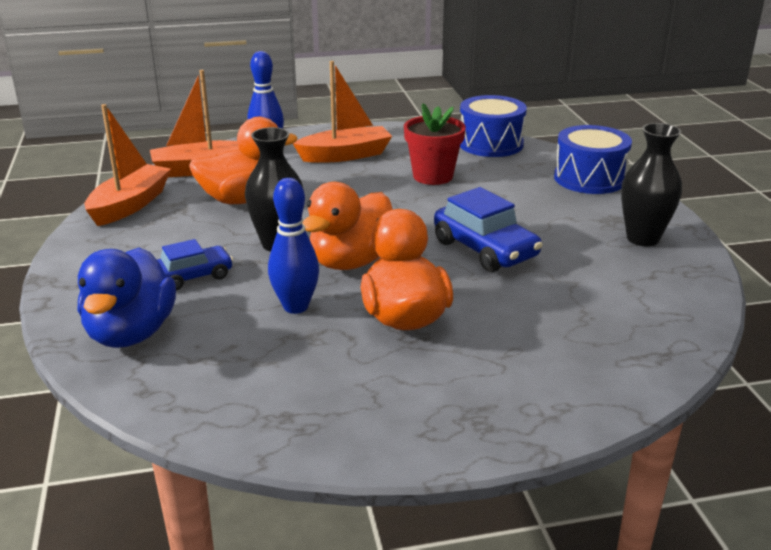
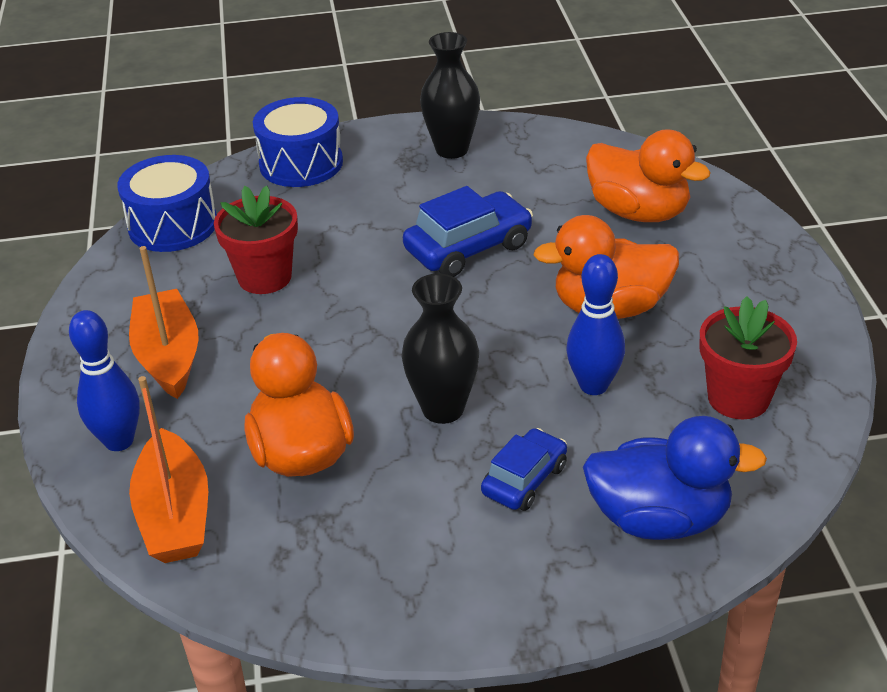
camera: 85 degrees left, 10 degrees up
(130, 205) = (297, 583): orange boat -> none
(193, 276) = (524, 479): blue car -> blue car turned 60 degrees clockwise
(267, 383) = (738, 398): none -> red flower pot
(351, 261) = (491, 345): orange duck -> orange duck (638, 212)

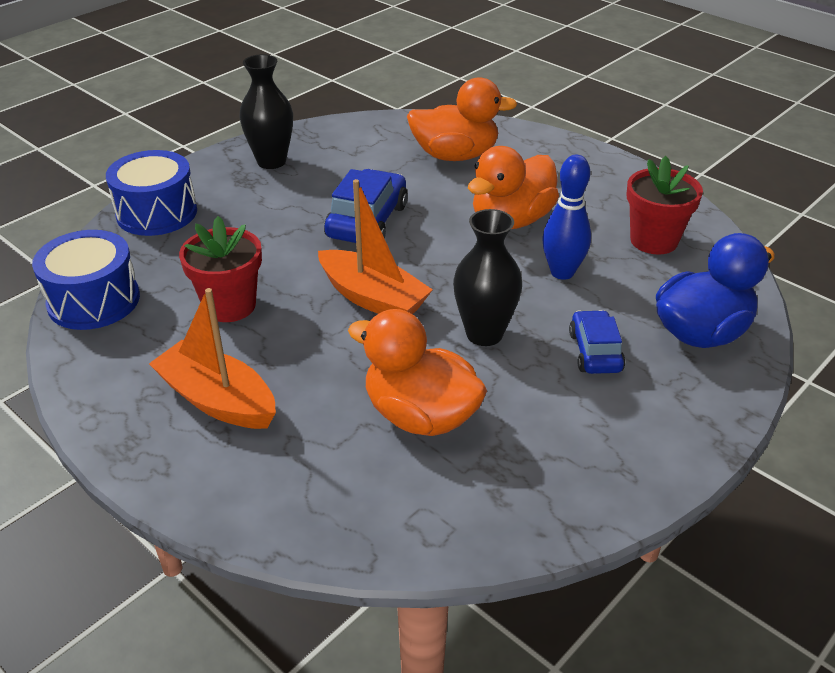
camera: 40 degrees left, 0 degrees up
(119, 441) = (255, 486): blue bowling pin -> none
(175, 515) = (377, 514): orange boat -> orange boat (373, 298)

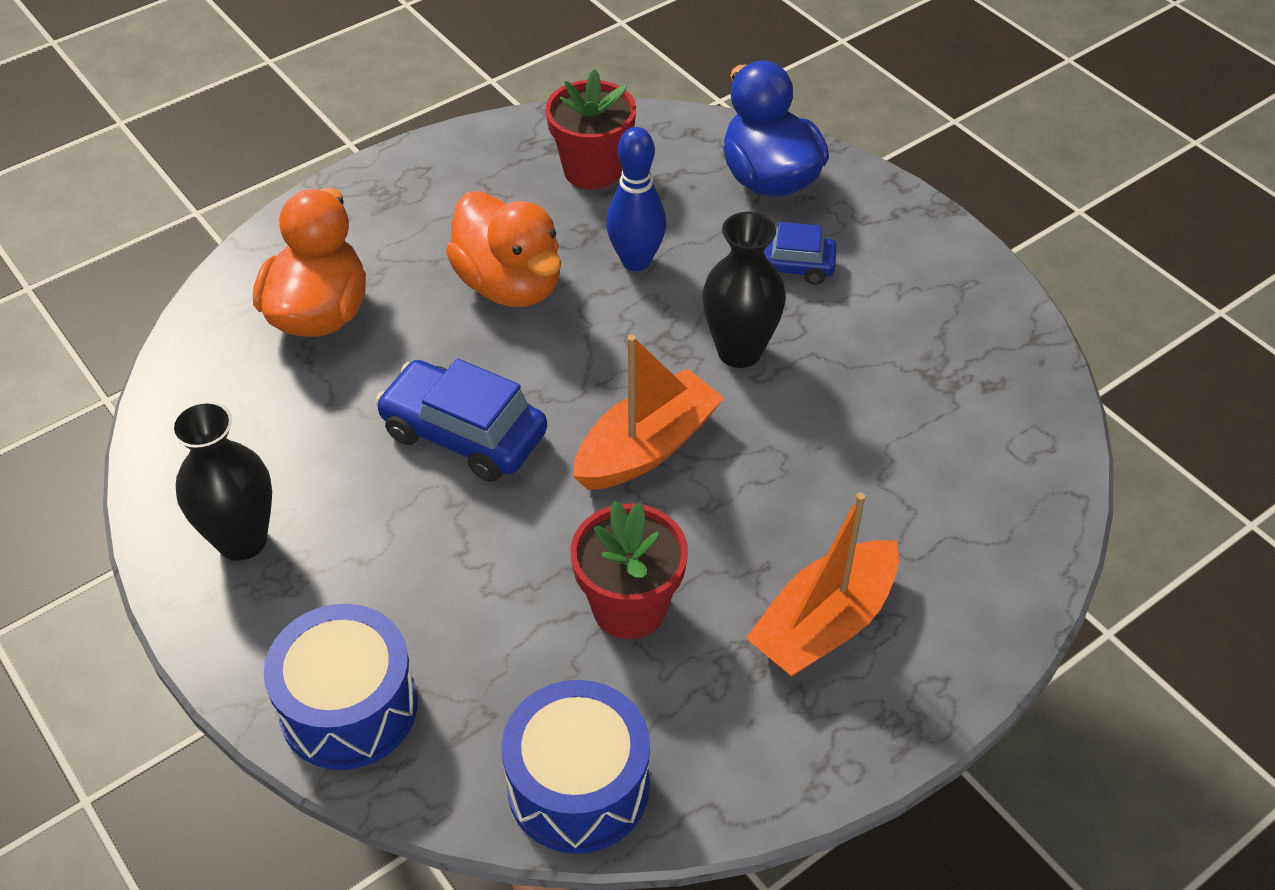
camera: 80 degrees left, 10 degrees up
(420, 415) = (872, 429): orange duck -> none

